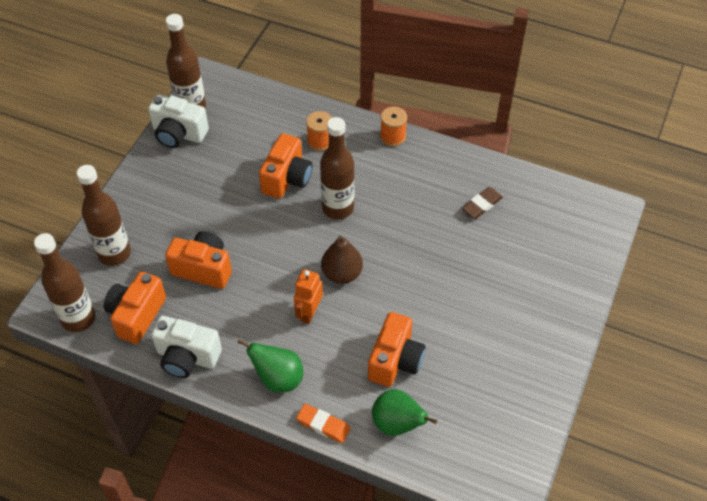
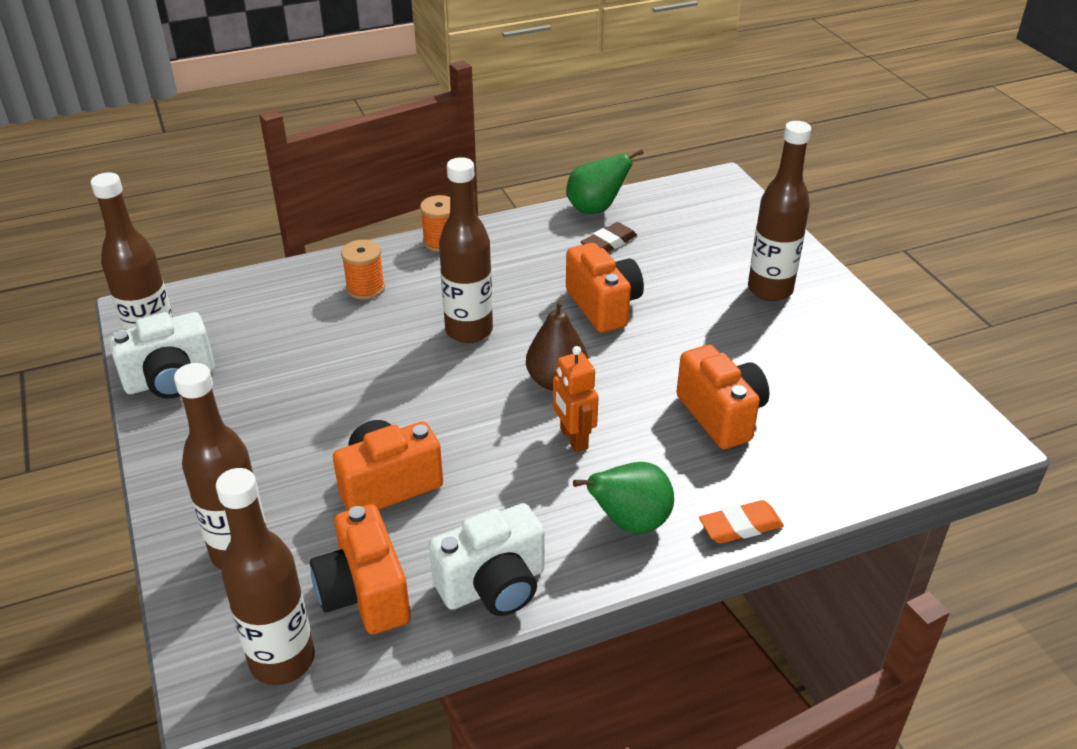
camera: 45 degrees left, 15 degrees down
(287, 178) = (373, 340): orange camera -> orange camera (603, 306)
(397, 424) = (806, 466): green pear -> green pear (595, 209)
(482, 205) = (608, 243): brown eraser -> brown eraser turned 45 degrees clockwise
(530, 307) = (770, 290): none -> brown bottle

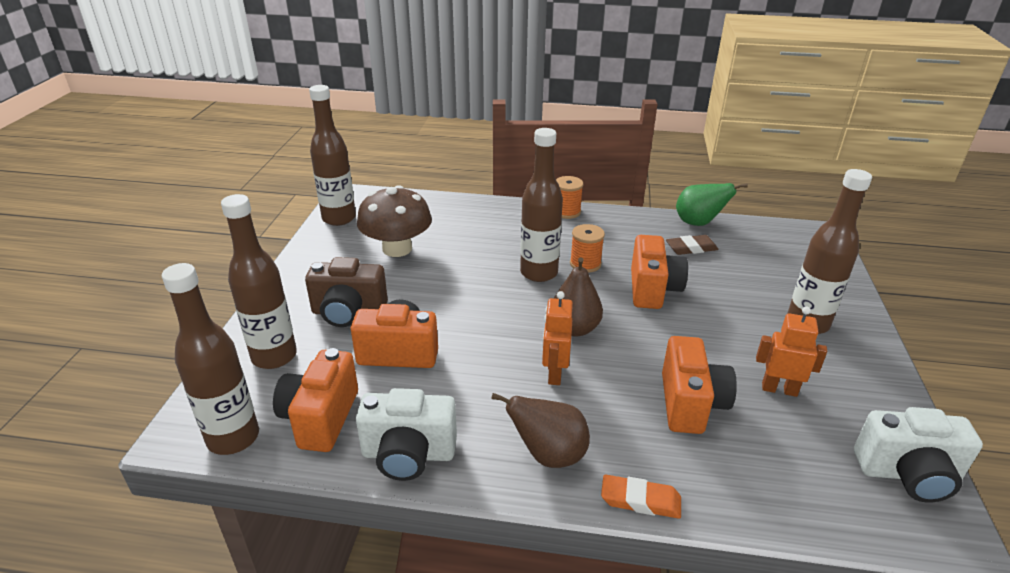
camera: 30 degrees right, 5 degrees down
(170, 380) = (330, 239): white camera -> white camera (907, 474)
(272, 361) = (397, 248): none -> brown mushroom
(284, 463) = (348, 312): none -> brown camera
(365, 288) = (492, 224): orange spool -> orange spool (585, 264)
(630, 522) = (548, 455): green pear -> brown pear
(787, 368) = (779, 389): none -> orange robot

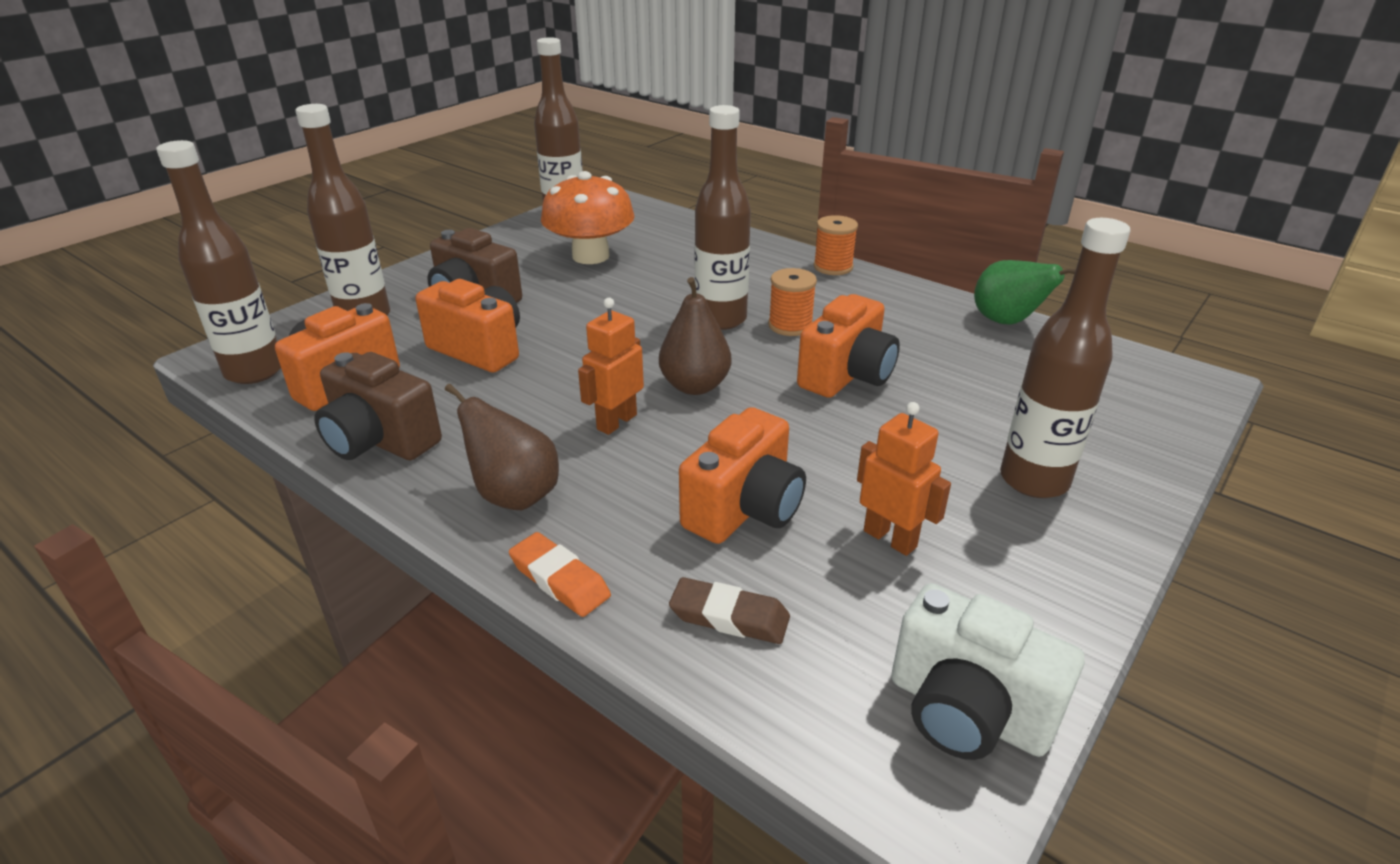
camera: 30 degrees right, 0 degrees up
(397, 248) = (590, 256): brown mushroom -> orange mushroom
(408, 454) = (380, 441): white camera -> brown camera
(691, 248) = (959, 346): brown eraser -> brown eraser (729, 617)

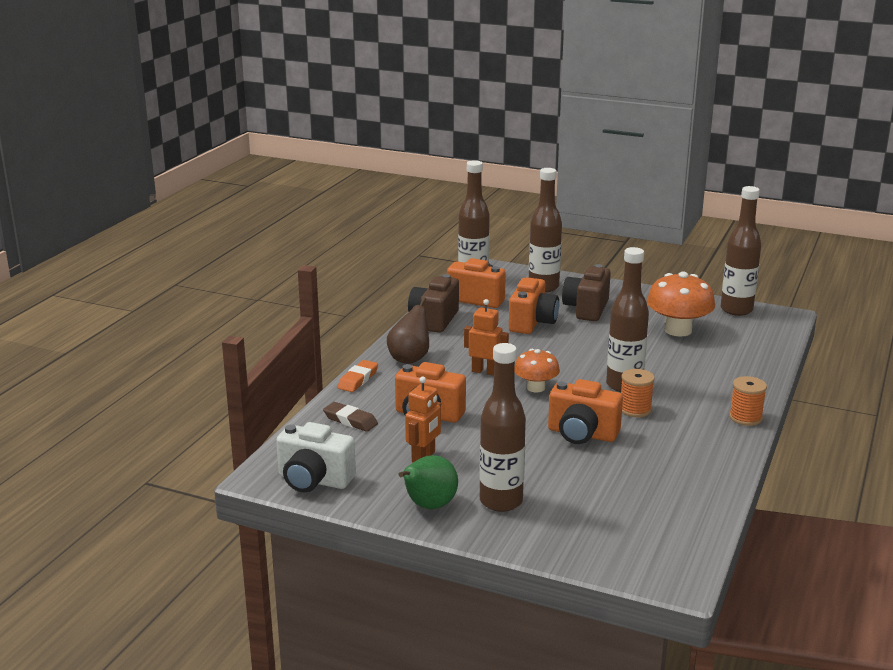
camera: 75 degrees right, 10 degrees down
(695, 386) = (536, 388): brown pear -> orange mushroom
(729, 617) = (350, 420): brown eraser -> brown eraser turned 60 degrees counterclockwise
(967, 711) = (314, 480): white camera -> white camera turned 90 degrees counterclockwise
(1007, 322) = (712, 494): green pear -> green pear (428, 506)

